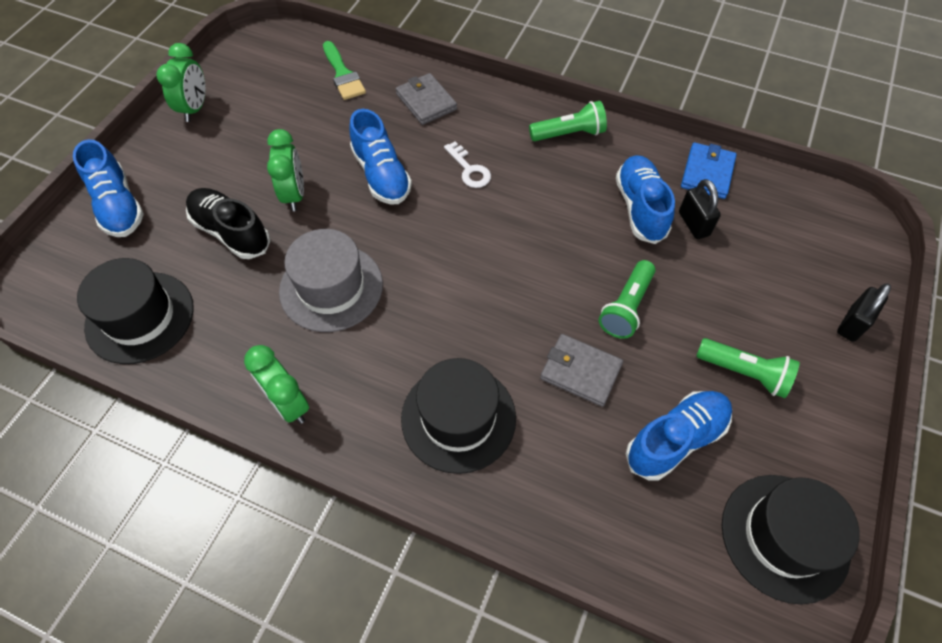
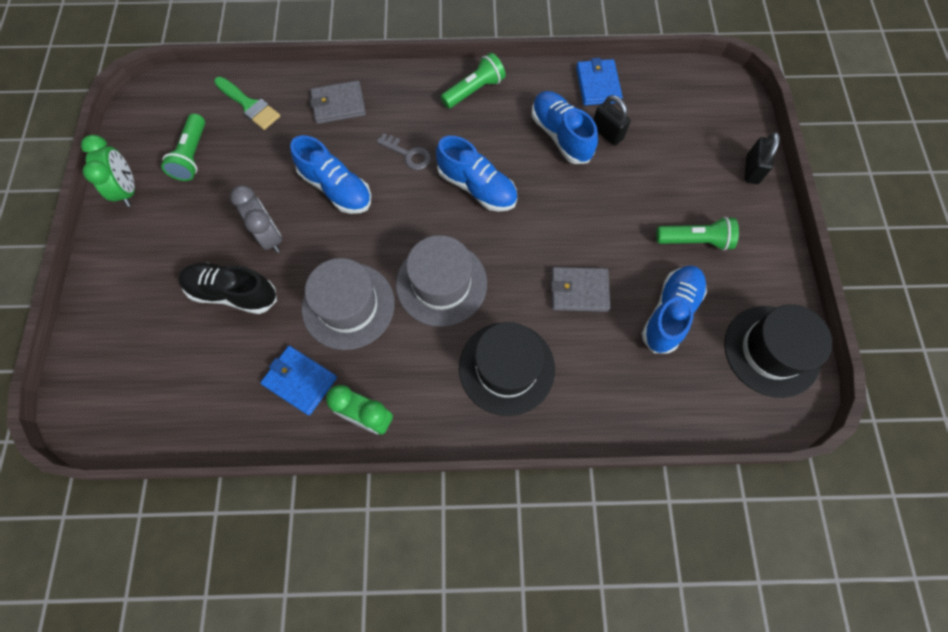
camera: 25 degrees left, 10 degrees up
(119, 206) = (113, 311): blue shoe -> blue shoe (477, 187)
(140, 317) = (196, 402): black hat -> none
(244, 339) = (300, 381): none -> blue wallet
(294, 195) = (270, 236): green clock -> grey clock
(426, 102) = (338, 104): grey wallet -> grey wallet turned 45 degrees counterclockwise
(435, 304) = (441, 283): none -> grey hat
(469, 169) = (408, 154): white key -> grey key
(626, 307) = (588, 224): green flashlight -> green flashlight (192, 156)

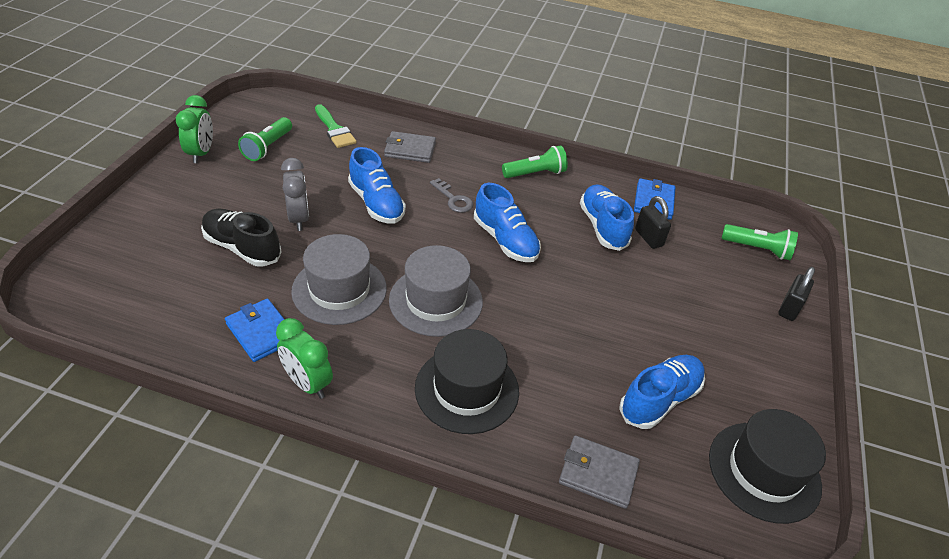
camera: 15 degrees right, 25 degrees down
(579, 291) = (570, 350): grey wallet -> grey wallet (598, 473)
(695, 240) = (708, 347): green flashlight -> green flashlight (757, 249)

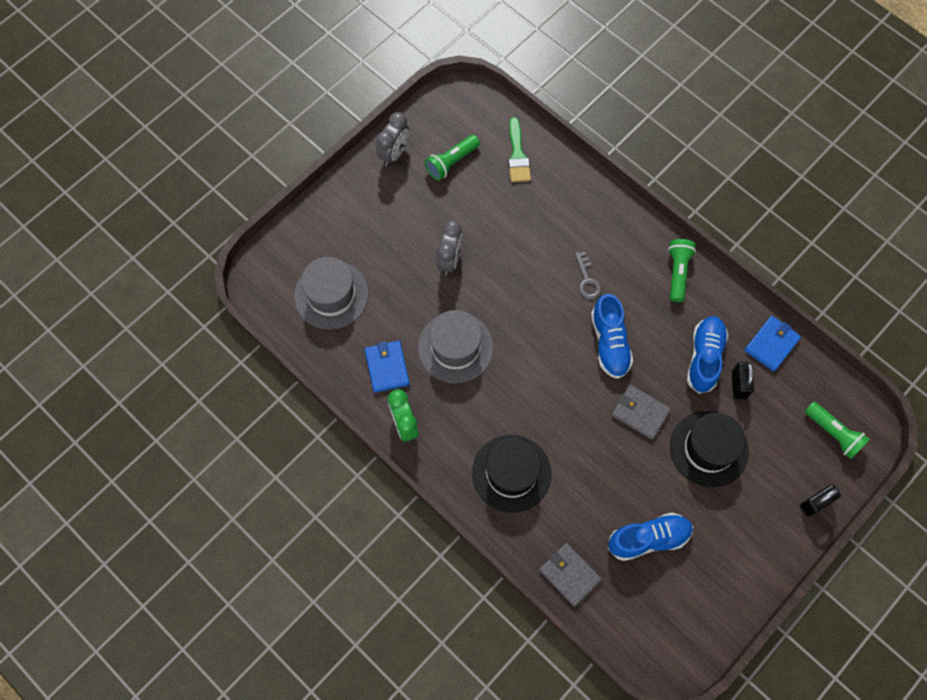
camera: 30 degrees right, 25 degrees up
(201, 153) = (394, 153): green clock -> grey clock
(242, 248) = (397, 278): black shoe -> none
(376, 203) = (519, 263): blue shoe -> none
(410, 150) = (575, 204): grey wallet -> grey wallet (640, 413)
(436, 301) = (524, 385): grey hat -> grey hat (331, 295)
(535, 173) = (678, 272): green flashlight -> green flashlight turned 90 degrees counterclockwise
(764, 471) = (689, 623): black hat -> black hat (709, 448)

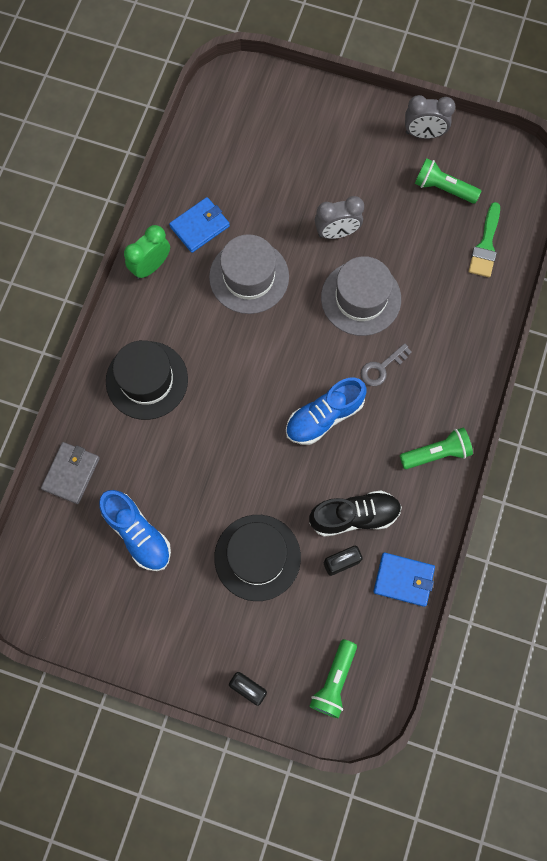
camera: 65 degrees right, 5 degrees up
(331, 295) = (248, 147): grey hat -> grey hat (361, 298)
(517, 155) = (485, 245): green brush -> green brush turned 45 degrees counterclockwise
(640, 413) = (264, 475): grey wallet -> none
(704, 357) = (354, 516): blue shoe -> black shoe

